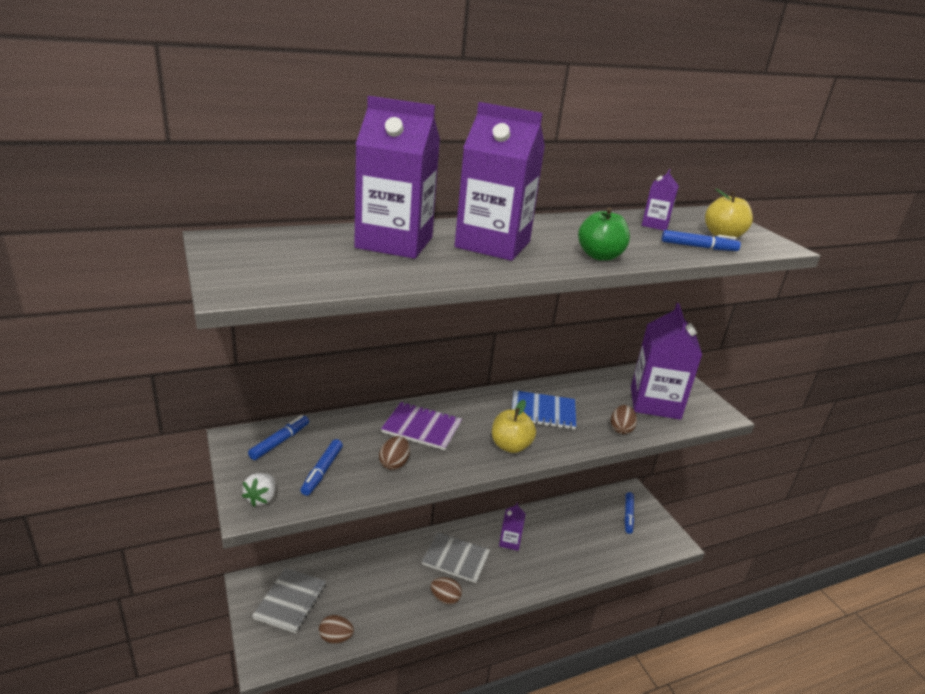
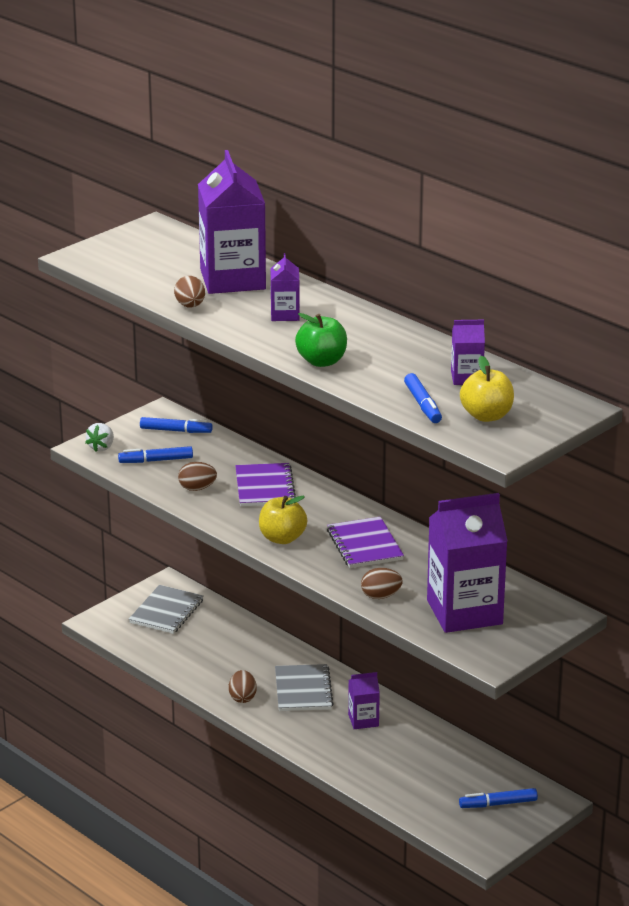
camera: 70 degrees right, 0 degrees up
(261, 498) = (101, 447): white strawberry -> white strawberry turned 60 degrees counterclockwise
(290, 601) = (166, 611): grey notebook -> grey notebook turned 60 degrees counterclockwise
(336, 637) = (146, 649): brown egg -> brown egg (190, 306)
(492, 244) = (285, 314): purple carton -> purple carton, size x0.47
(543, 412) = (364, 545): blue notebook -> purple notebook

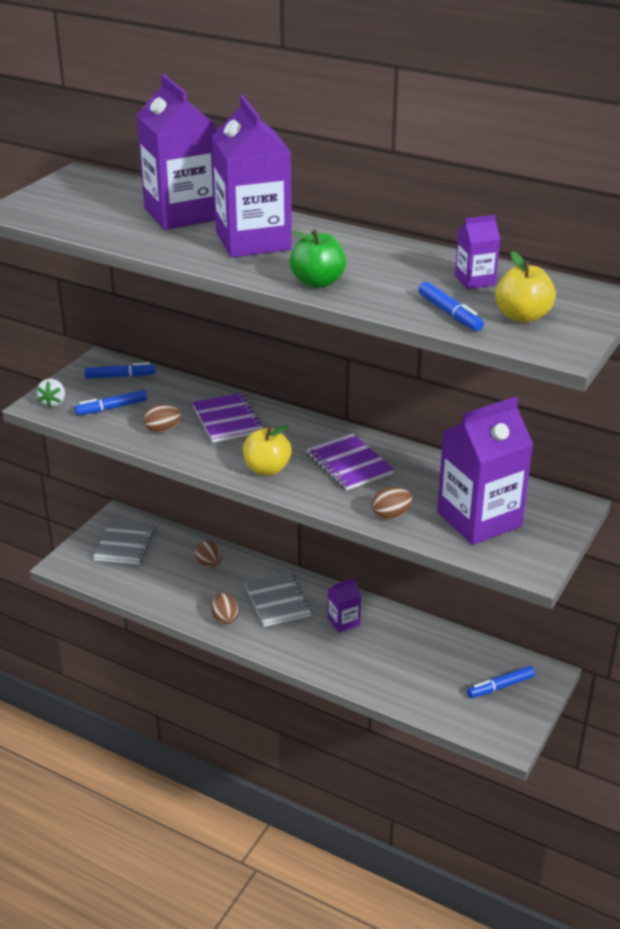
camera: 15 degrees left, 5 degrees up
(190, 306) = (151, 243): brown egg -> brown egg (209, 564)
(285, 314) = (253, 241): purple carton -> purple carton, size x2.13

